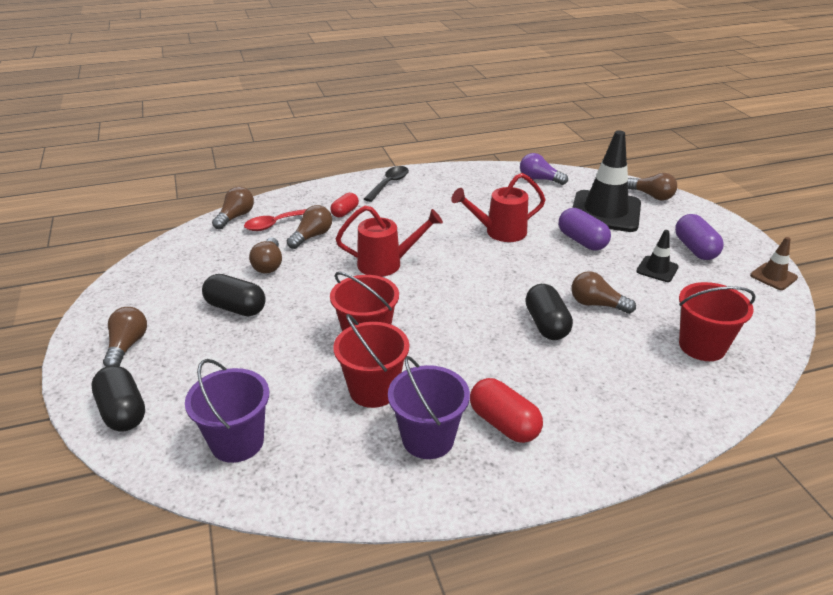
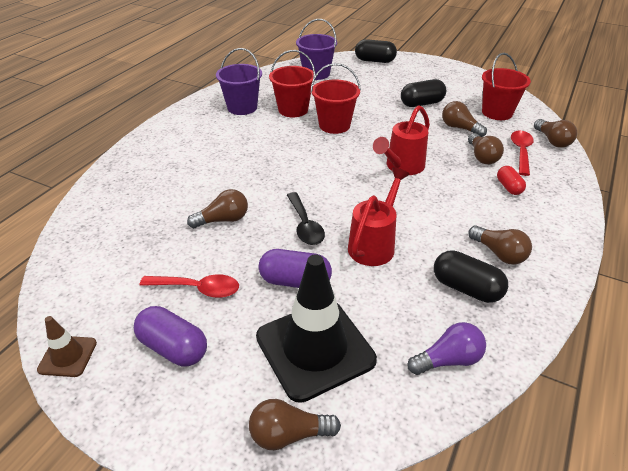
camera: 135 degrees right, 5 degrees up
(127, 346) = (425, 72): brown light bulb -> brown light bulb (499, 253)
(389, 184) = (547, 238): black spoon -> black spoon (305, 225)
(504, 424) = (213, 128): red capsule -> none
(546, 324) = (244, 185): black capsule -> black capsule (466, 288)
(657, 269) = (198, 289): black traffic cone -> red spoon
(702, 346) = (120, 229): red bucket -> red bucket (497, 112)

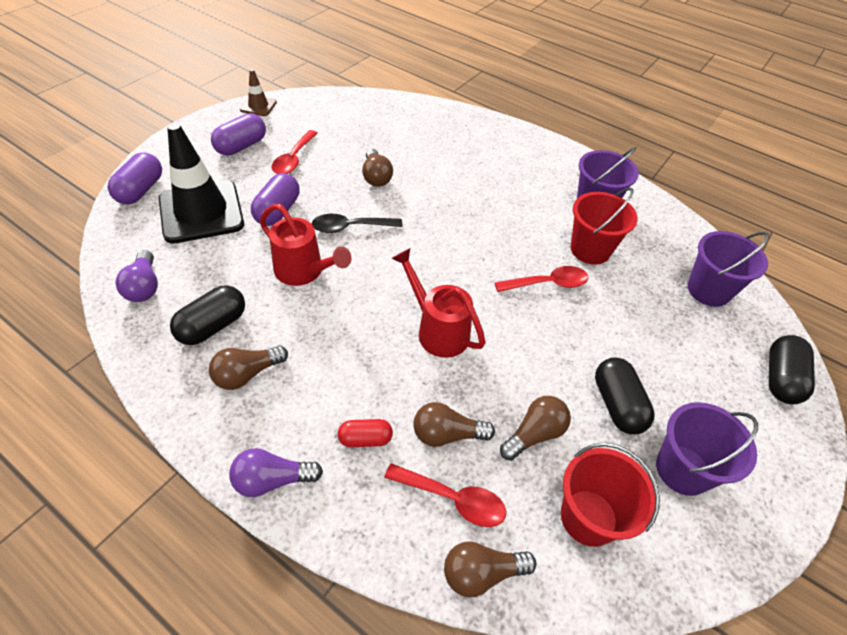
camera: 95 degrees right, 10 degrees up
(289, 434) = (140, 190): brown light bulb -> purple capsule
(334, 125) = (548, 283): red bucket -> red spoon
(450, 88) = (682, 470): none -> purple bucket
(567, 221) = (272, 480): none -> purple light bulb

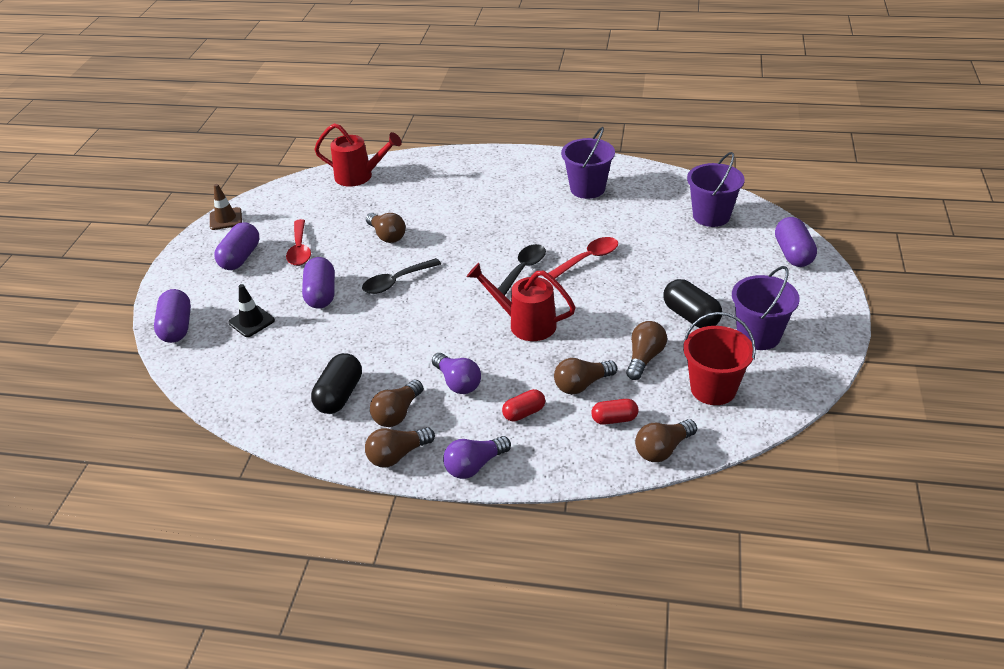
camera: 20 degrees left, 10 degrees down
(144, 286) = (252, 393): purple light bulb -> purple light bulb (457, 382)
(201, 212) = (251, 321): black traffic cone -> black traffic cone, size x0.47
(211, 425) = (397, 455): none -> brown light bulb
(304, 272) = (383, 328): red watering can -> red watering can (359, 176)
(453, 499) = (614, 419): red spoon -> red capsule
(474, 267) = (522, 270): none -> black spoon
(590, 250) = (605, 222): red bucket -> none
(780, 379) = (793, 254): black capsule -> purple capsule

